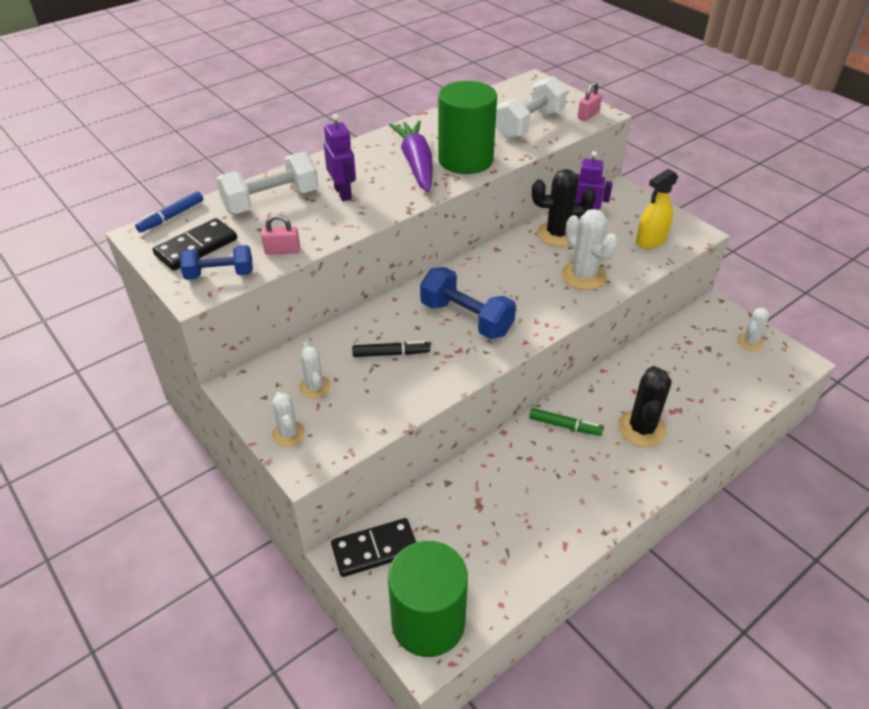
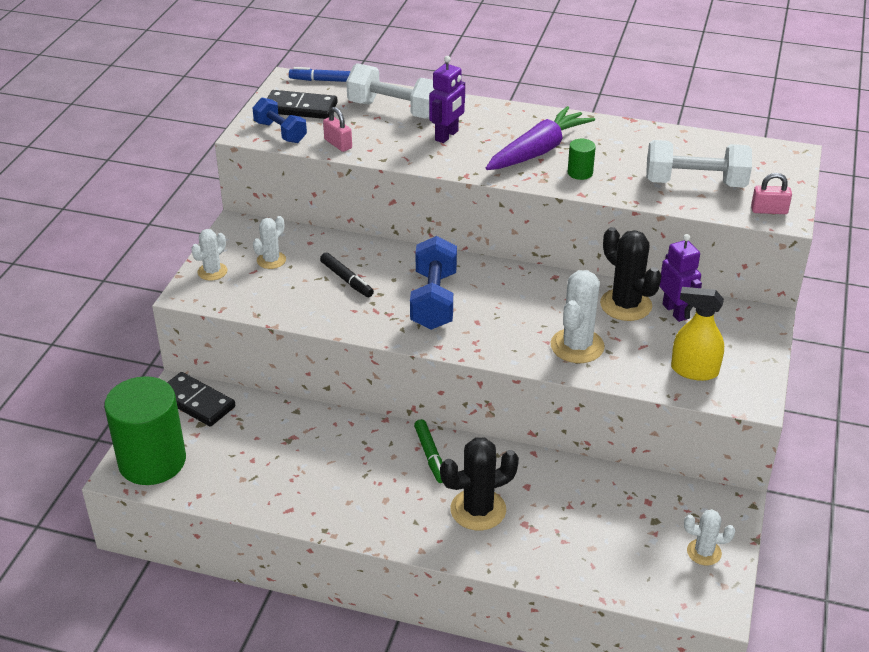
camera: 55 degrees right, 5 degrees down
(465, 160) = (580, 173): green cylinder -> green cylinder, size x0.41

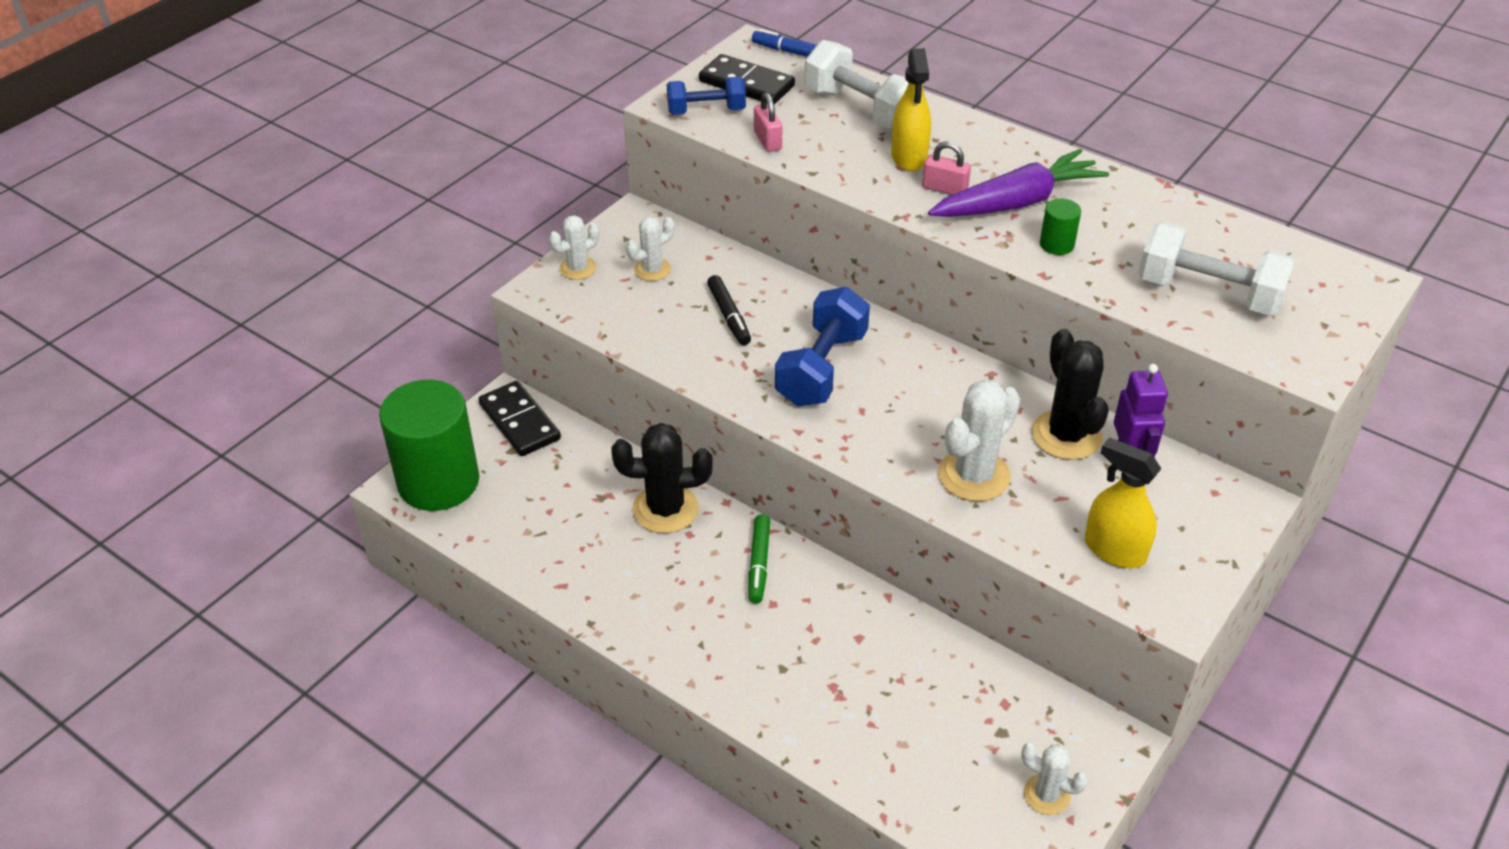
camera: 20 degrees right, 5 degrees up
(280, 132) = (706, 111): blue dumbbell -> blue dumbbell turned 75 degrees counterclockwise
(447, 136) = (909, 157): purple robot -> yellow spray bottle
(478, 510) = (784, 651): black cactus -> black cactus (665, 509)
(769, 210) = (1294, 356): pink padlock -> pink padlock (944, 189)

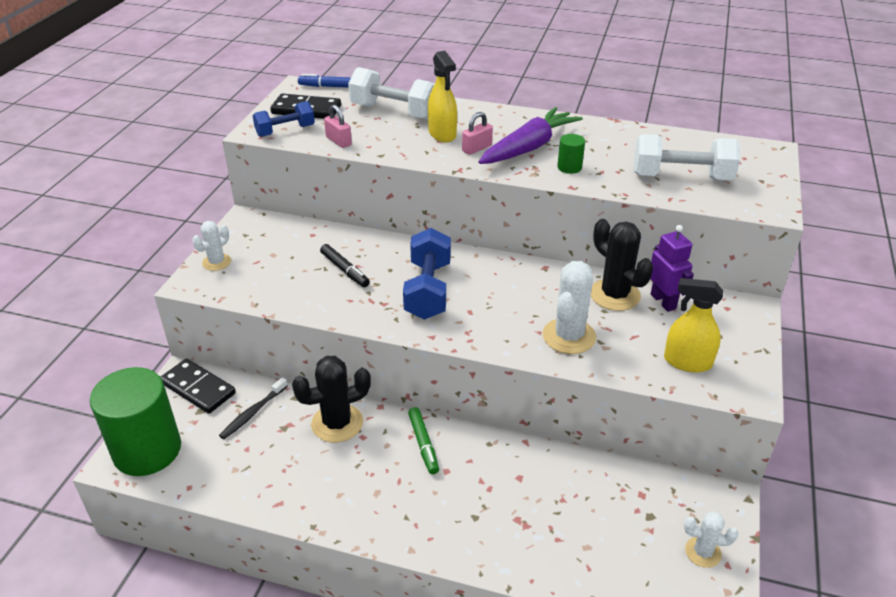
camera: 20 degrees left, 5 degrees down
(572, 469) = (253, 413): none -> black toothbrush
(652, 270) = (274, 251): white cactus -> none
(944, 189) = (477, 148): pink padlock -> pink padlock turned 45 degrees counterclockwise

